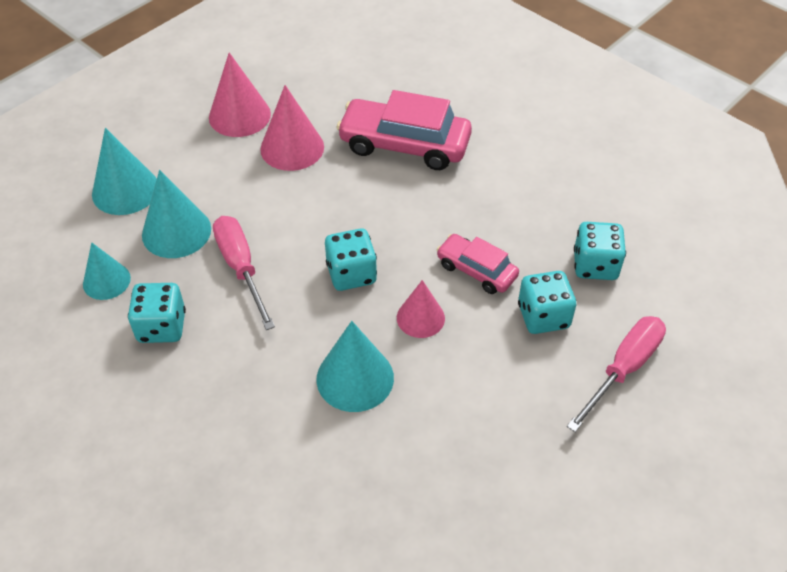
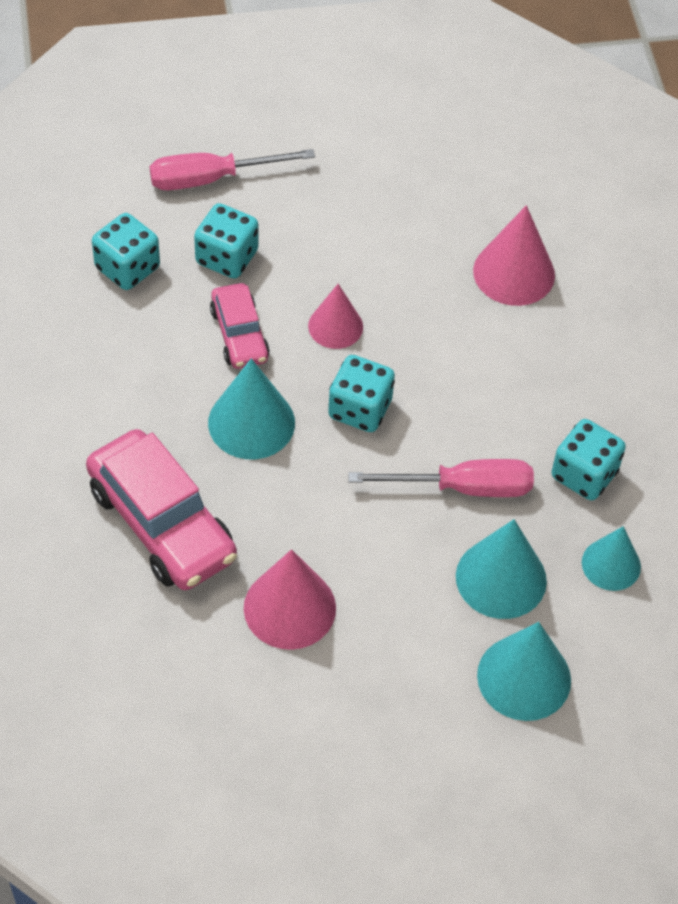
camera: 145 degrees left, 5 degrees up
(239, 115) = (311, 705): pink cone -> pink cone (514, 273)
(241, 268) = (463, 488): pink screwdriver -> pink screwdriver turned 105 degrees counterclockwise
(355, 378) = (441, 313): turquoise cone -> turquoise cone (251, 422)

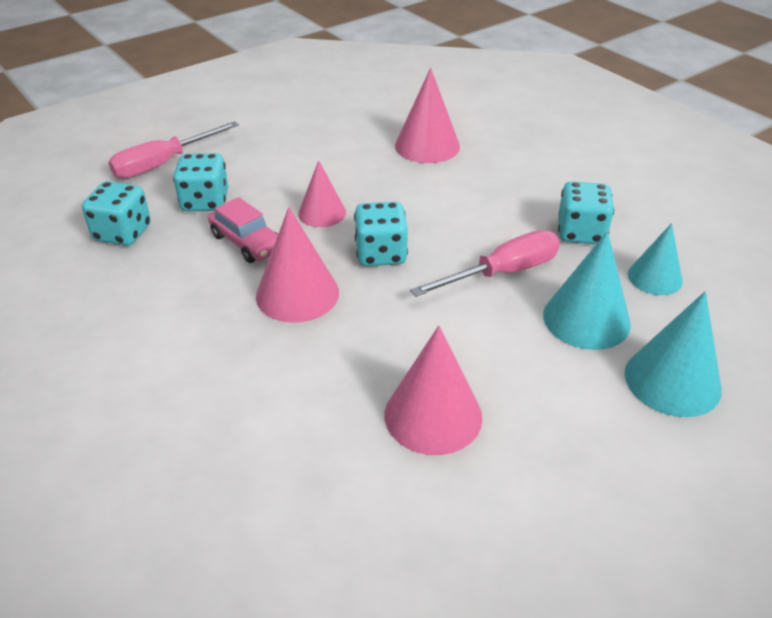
camera: 25 degrees left, 15 degrees down
(162, 523) = (264, 398): pink car -> none
(251, 422) = (297, 294): turquoise cone -> pink cone

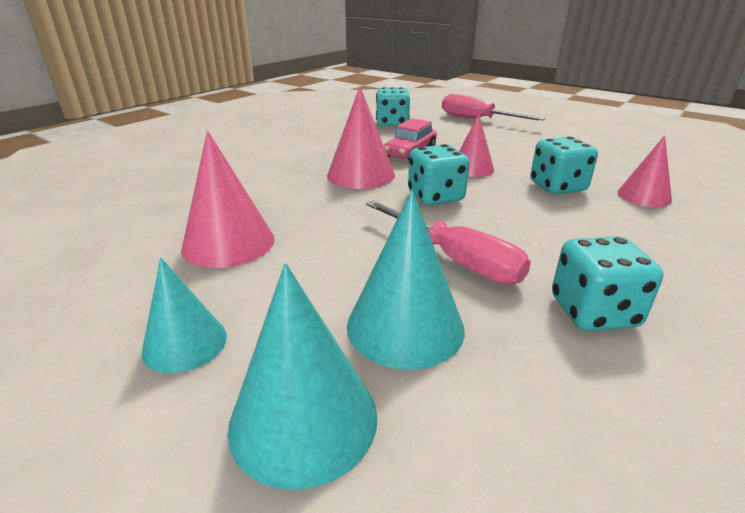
camera: 75 degrees right, 10 degrees down
(205, 202) = (446, 135): turquoise dice -> turquoise dice (557, 187)
(427, 146) = (644, 196): pink cone -> pink cone, size x0.66
(655, 277) = (549, 396): turquoise cone -> turquoise cone (185, 343)

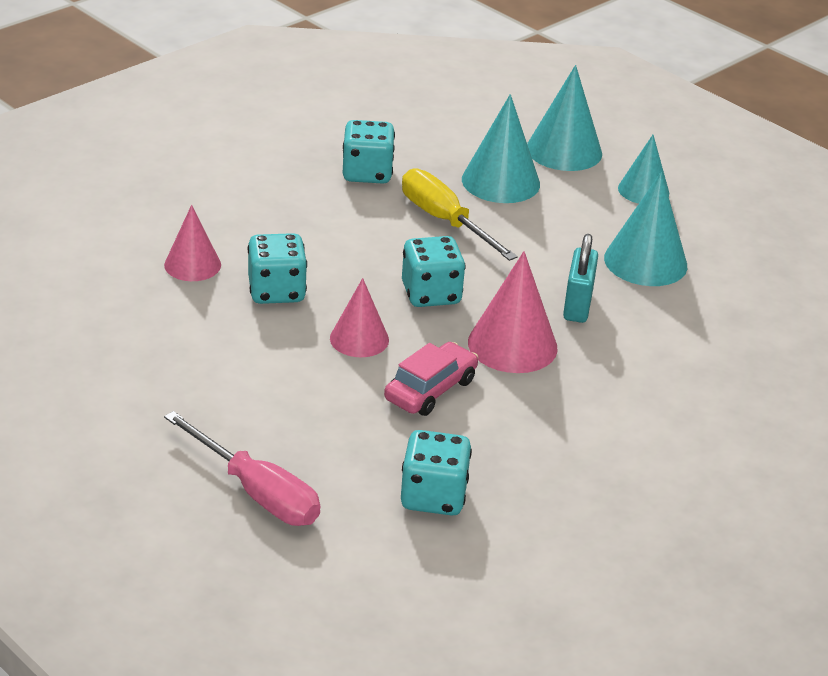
camera: 175 degrees left, 5 degrees up
(228, 243) = (645, 262): pink cone -> turquoise cone
(308, 201) = (577, 306): none -> turquoise padlock
(455, 259) = (444, 221): pink screwdriver -> yellow screwdriver

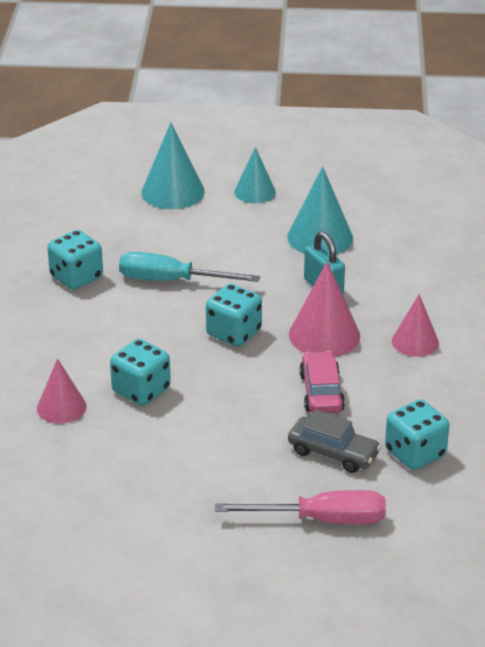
camera: 40 degrees left, 0 degrees up
(358, 446) = (333, 453): none -> grey car
(359, 339) = (236, 388): pink cone -> pink cone (415, 342)
(444, 221) = (171, 281): yellow screwdriver -> turquoise screwdriver
(500, 181) = (166, 234): turquoise cone -> none

